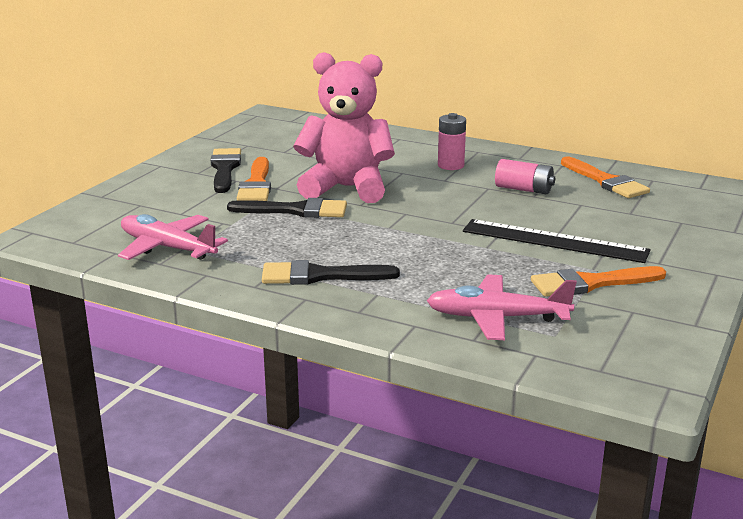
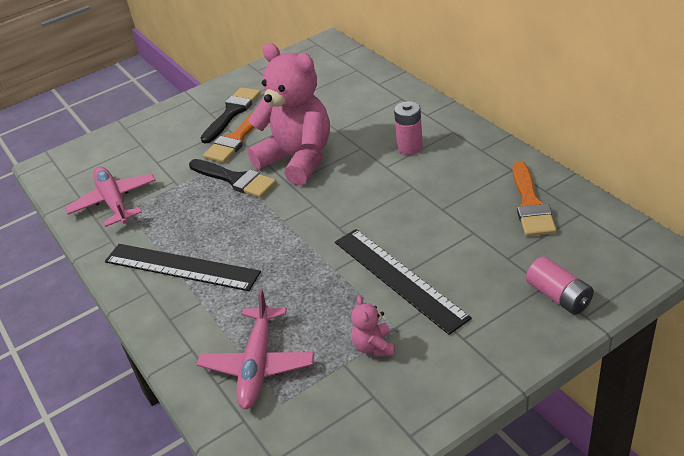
camera: 35 degrees right, 15 degrees up
(320, 276) = (181, 267): black brush -> black ruler
(497, 318) = (258, 364): pink plane -> pink plane turned 120 degrees counterclockwise
(523, 189) = (442, 197): pink battery -> pink battery (558, 296)
(590, 283) = (374, 346): orange brush -> pink teddy bear

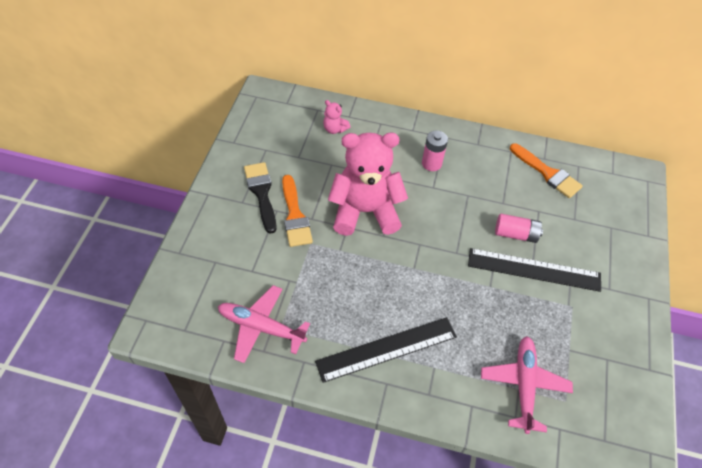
camera: 50 degrees left, 15 degrees up
(235, 179) = (338, 253): black brush -> none
(258, 364) = (524, 385): pink plane -> pink plane turned 135 degrees counterclockwise
(374, 346) = (572, 326): pink teddy bear -> pink teddy bear (334, 129)
(558, 296) = (624, 230): pink battery -> pink battery (515, 234)

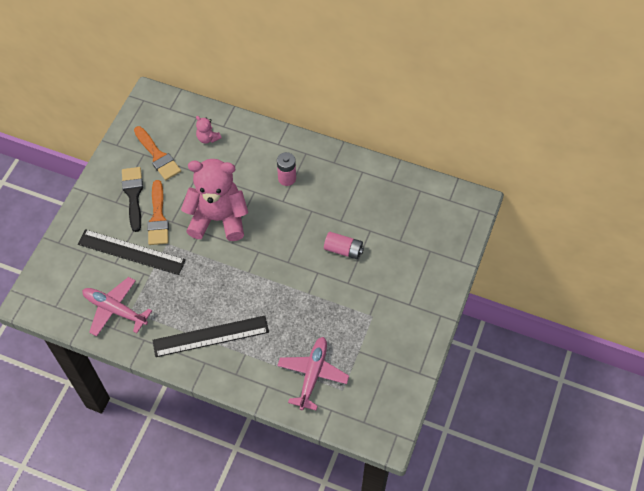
camera: 10 degrees right, 5 degrees up
(534, 269) = (349, 282): black ruler -> black ruler (131, 252)
(547, 173) = (389, 195): orange brush -> orange brush (158, 156)

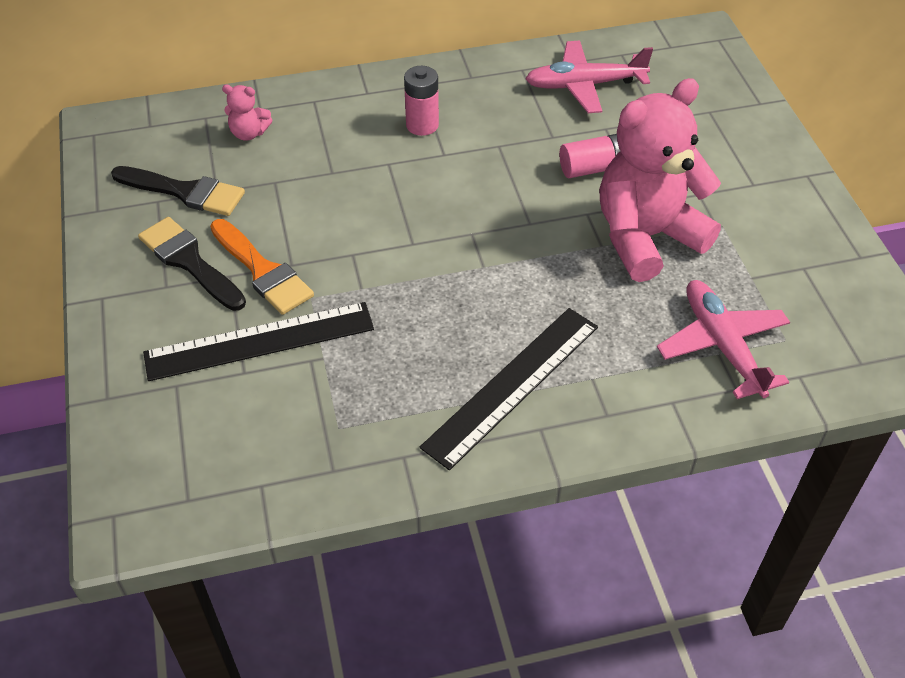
camera: 35 degrees left, 10 degrees down
(115, 310) = (309, 440): pink plane -> pink plane (585, 85)
(158, 156) = (185, 192): orange brush -> black brush
(218, 219) = (366, 223): pink teddy bear -> pink teddy bear (646, 237)

